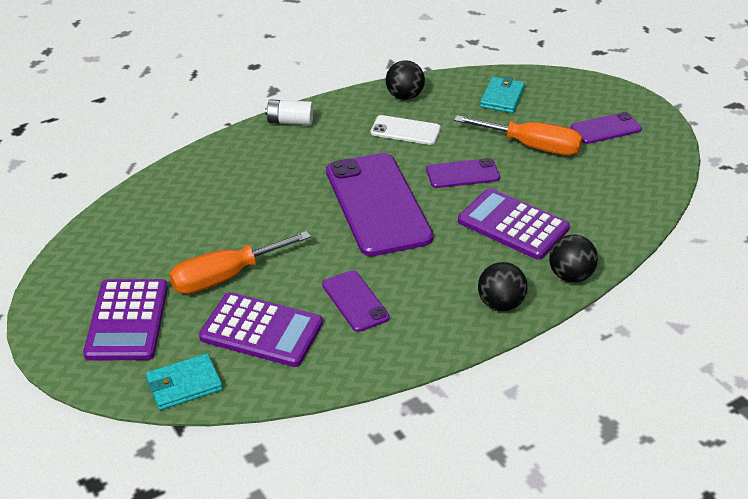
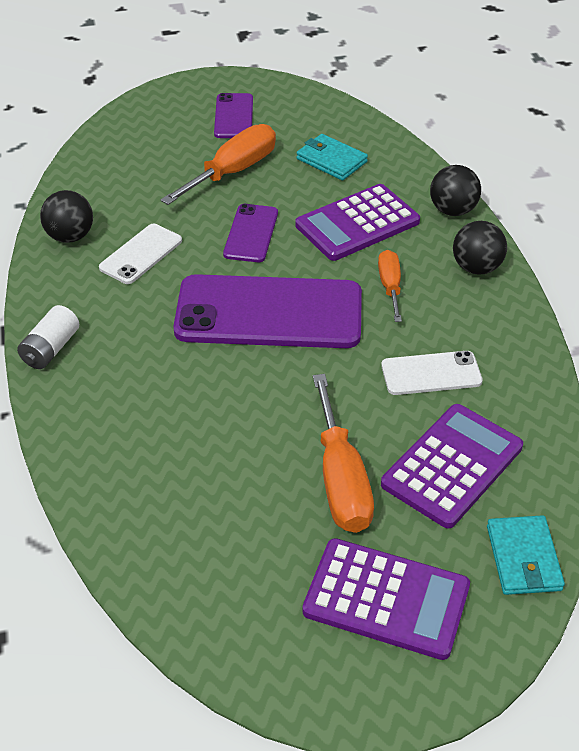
camera: 70 degrees left, 5 degrees up
(355, 301) = (431, 373): purple phone -> white phone
(445, 259) = (390, 286): none -> orange screwdriver
(502, 97) = (129, 165): turquoise wallet -> turquoise wallet (331, 160)

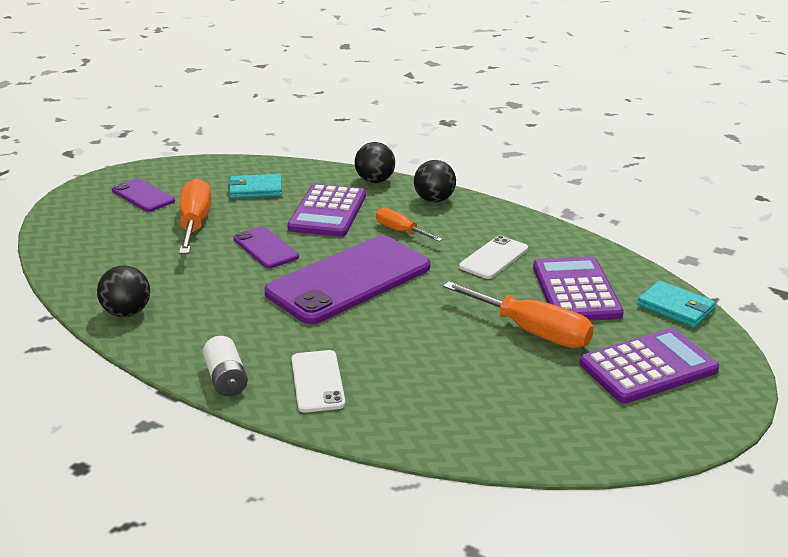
camera: 45 degrees left, 15 degrees down
(141, 254) = (203, 295): white phone -> white phone (317, 381)

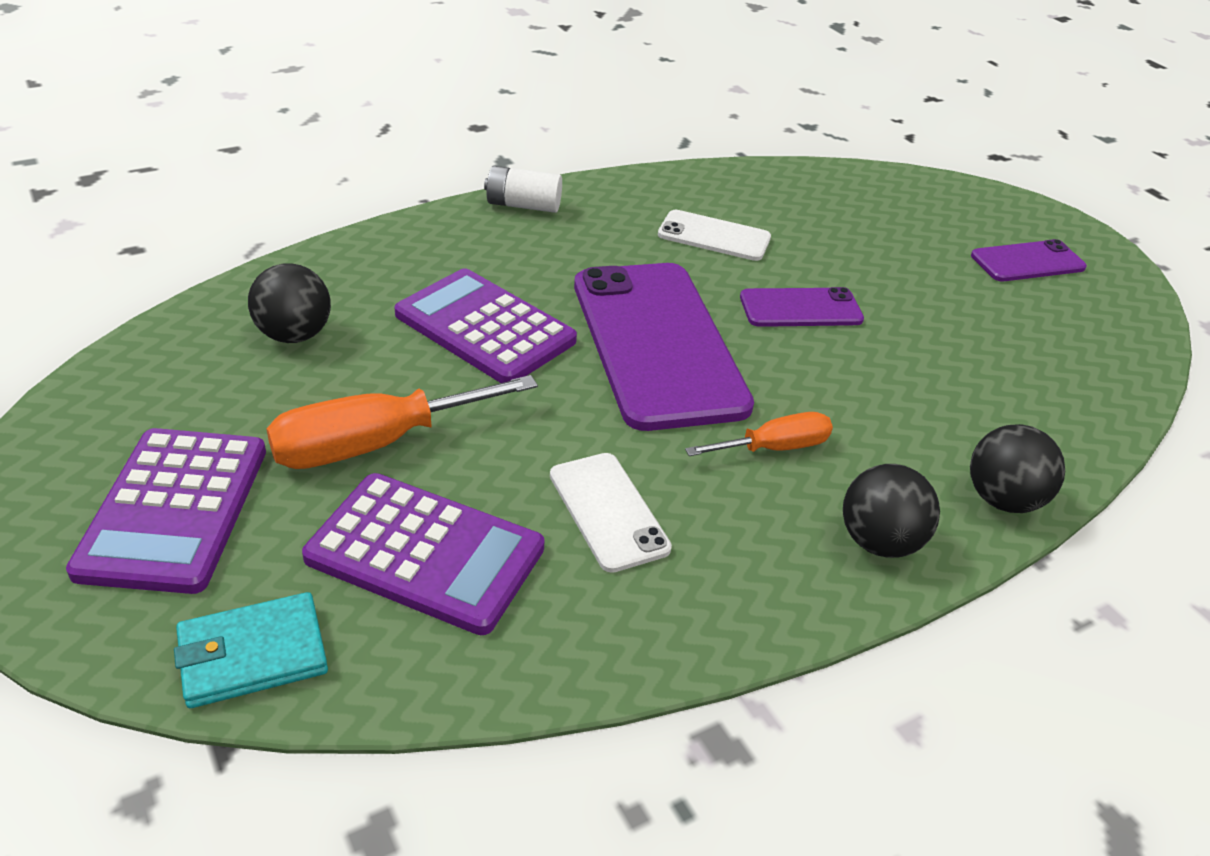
camera: 115 degrees right, 10 degrees up
(127, 312) = (706, 187): black ball -> black ball (294, 335)
(195, 223) = (912, 277): orange screwdriver -> none
(255, 189) = (1013, 357): turquoise wallet -> none
(317, 381) = (460, 250): white phone -> white phone (714, 236)
(328, 212) = (891, 399): purple calculator -> purple calculator (485, 327)

